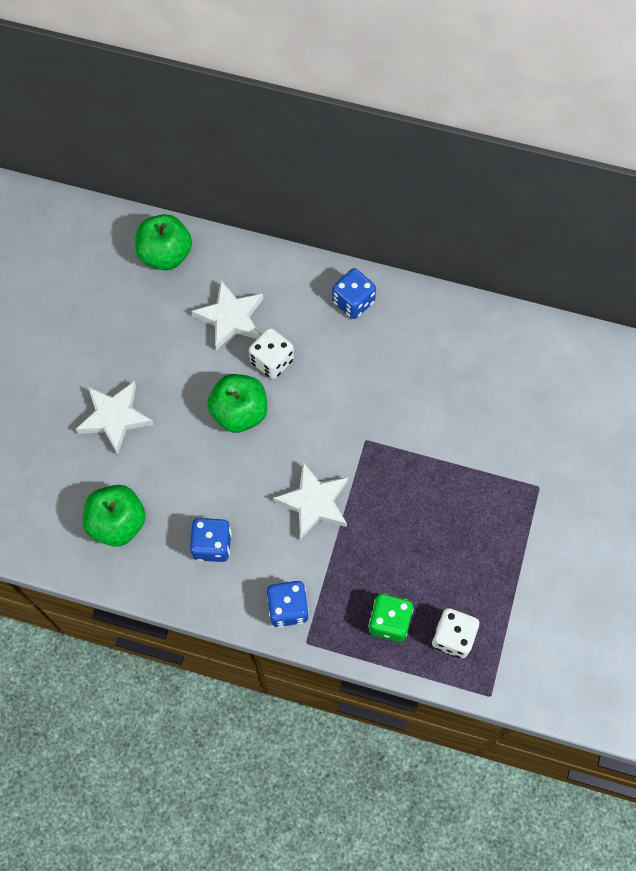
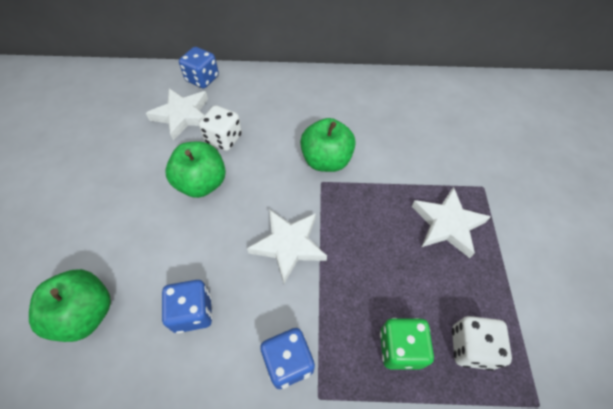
camera: 15 degrees left, 10 degrees down
(115, 417) = (81, 212): white star -> white star (447, 224)
(165, 255) = (122, 84): green apple -> green apple (326, 160)
(353, 302) = (281, 88): blue dice -> blue dice (202, 79)

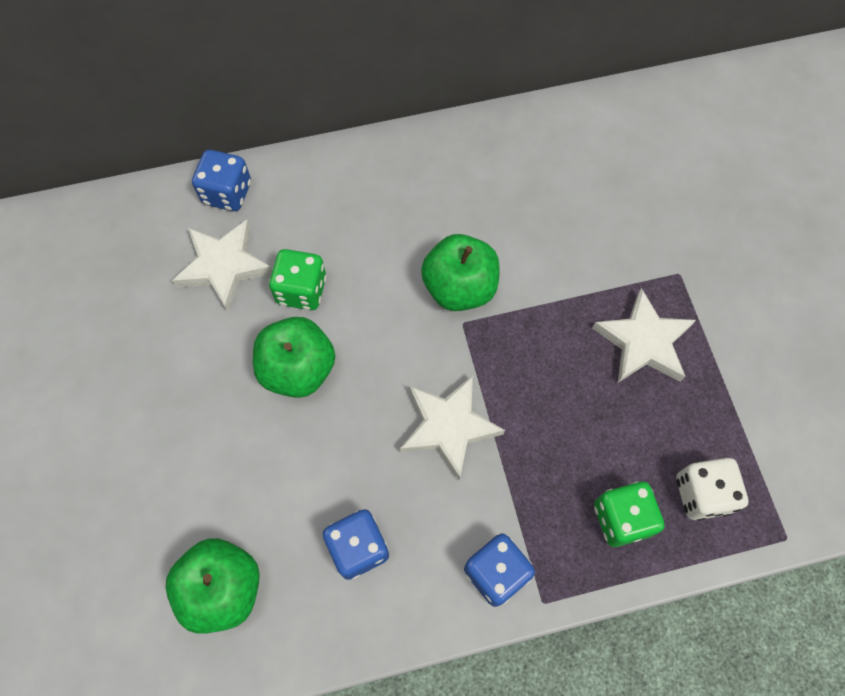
camera: 15 degrees left, 10 degrees up
(224, 139) = (301, 290): white dice -> green dice

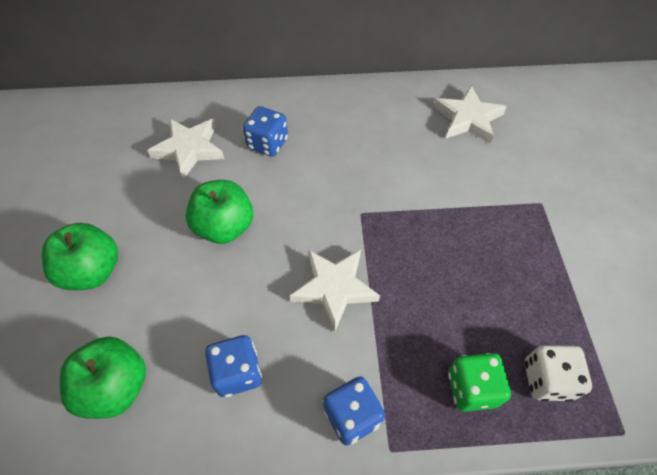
camera: 10 degrees right, 10 degrees down
(227, 193) = (206, 104): blue dice -> blue dice (267, 143)
(301, 290) = (242, 173): green dice -> none
(459, 288) = (363, 188): green apple -> green apple (93, 271)
(643, 342) = (506, 248): white star -> white star (468, 119)

